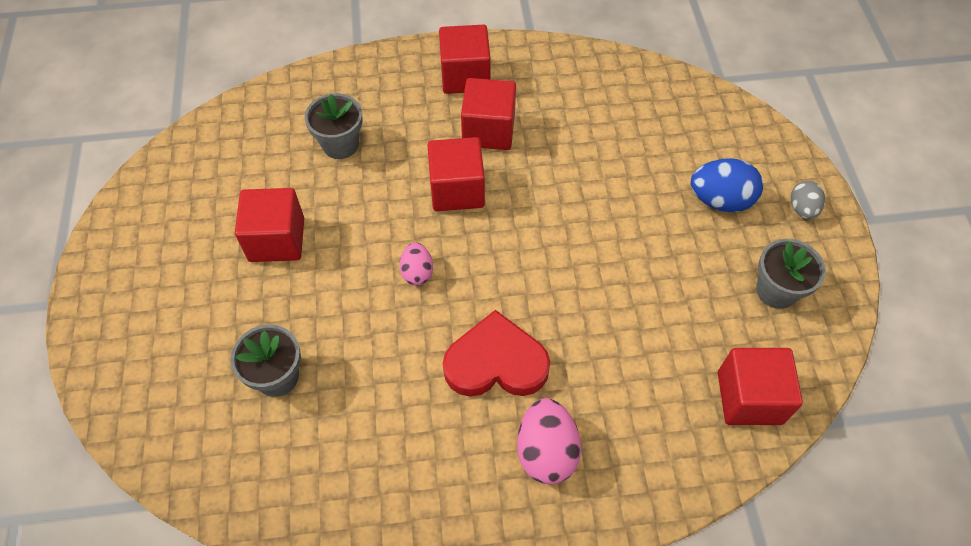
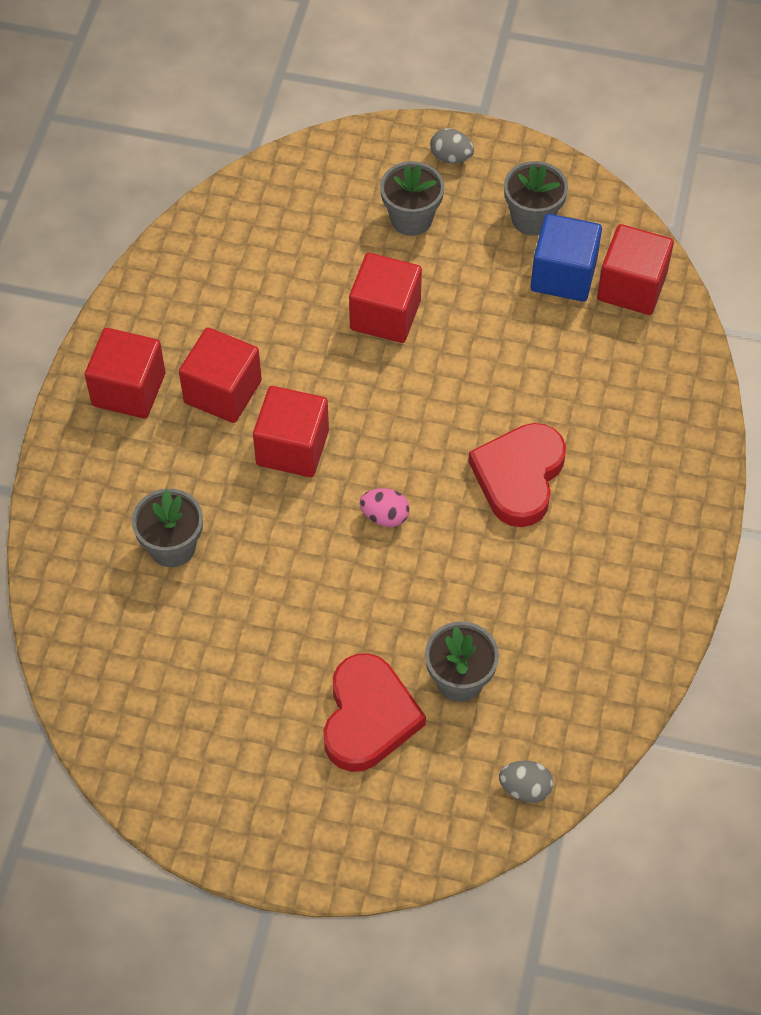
camera: 70 degrees left, 0 degrees up
(182, 462) = (525, 788): none -> grey egg
(225, 319) = (368, 717): none -> red heart
(277, 239) = (282, 644): red cube -> red cube (385, 315)
(546, 451) = (626, 465): pink egg -> none
(720, 200) = (411, 219): blue egg -> grey flower pot
(729, 334) = (563, 275): none -> blue cube

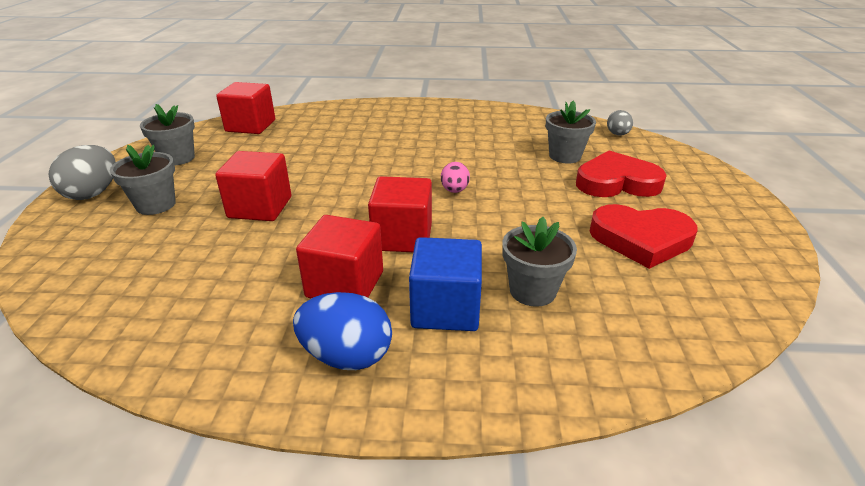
camera: 100 degrees left, 25 degrees down
(129, 389) = (347, 356): red cube -> blue egg
(451, 157) = (93, 193): grey egg -> grey egg, size x1.66
(519, 477) = (405, 149): red heart -> red heart (641, 239)
(563, 275) = (235, 145): blue cube -> blue cube (445, 308)

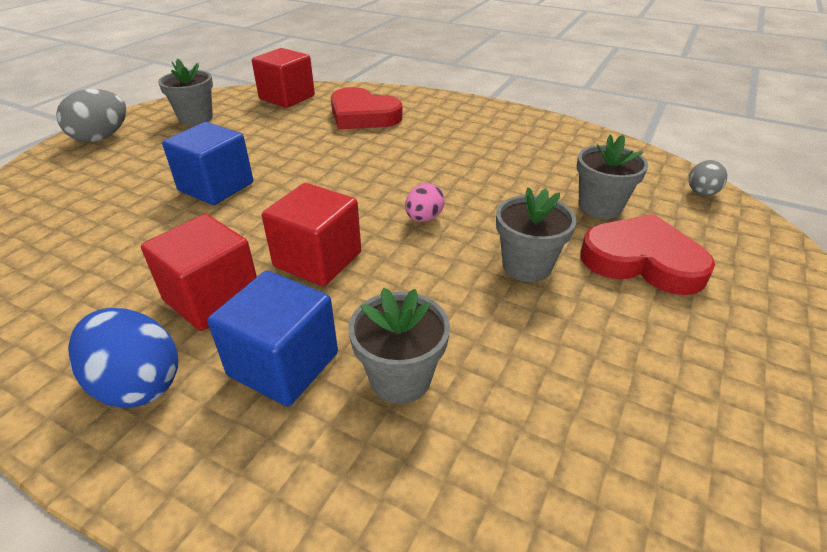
camera: 25 degrees right, 5 degrees up
(156, 205) = (136, 161): grey flower pot -> grey flower pot (526, 265)
(260, 207) = (216, 187): red cube -> blue cube
(641, 239) = (608, 354): red heart -> red heart (363, 115)

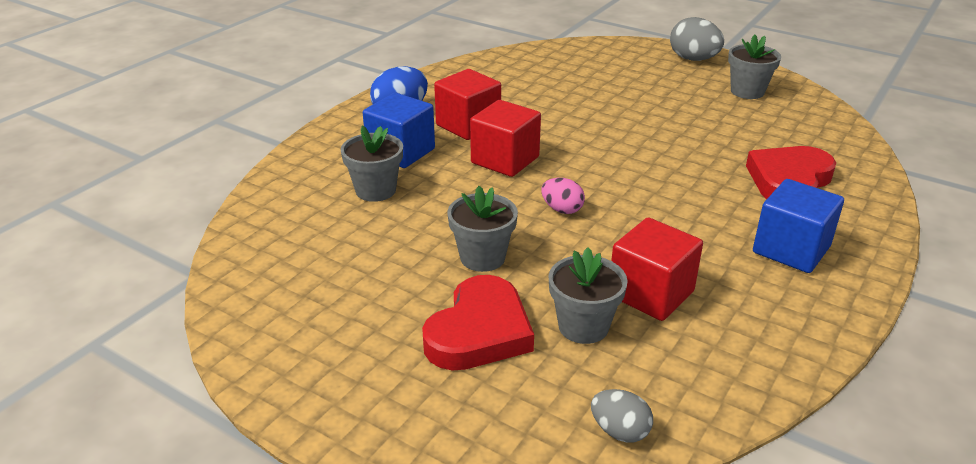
camera: 95 degrees right, 5 degrees down
(216, 187) = (613, 113): blue cube -> blue cube (791, 249)
(287, 97) = (823, 133): red cube -> red cube (651, 293)

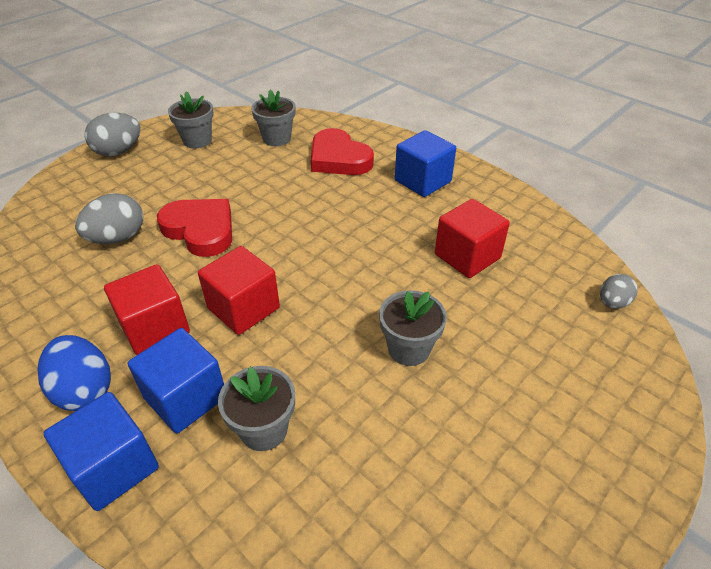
camera: 80 degrees left, 10 degrees up
(338, 138) = (114, 467): none -> blue cube
(479, 331) = (513, 365): red heart -> red heart (200, 230)
(562, 209) = (344, 283): pink egg -> none
(567, 87) = (117, 238): none -> grey egg
(583, 326) = (505, 300): grey flower pot -> grey flower pot (277, 138)

